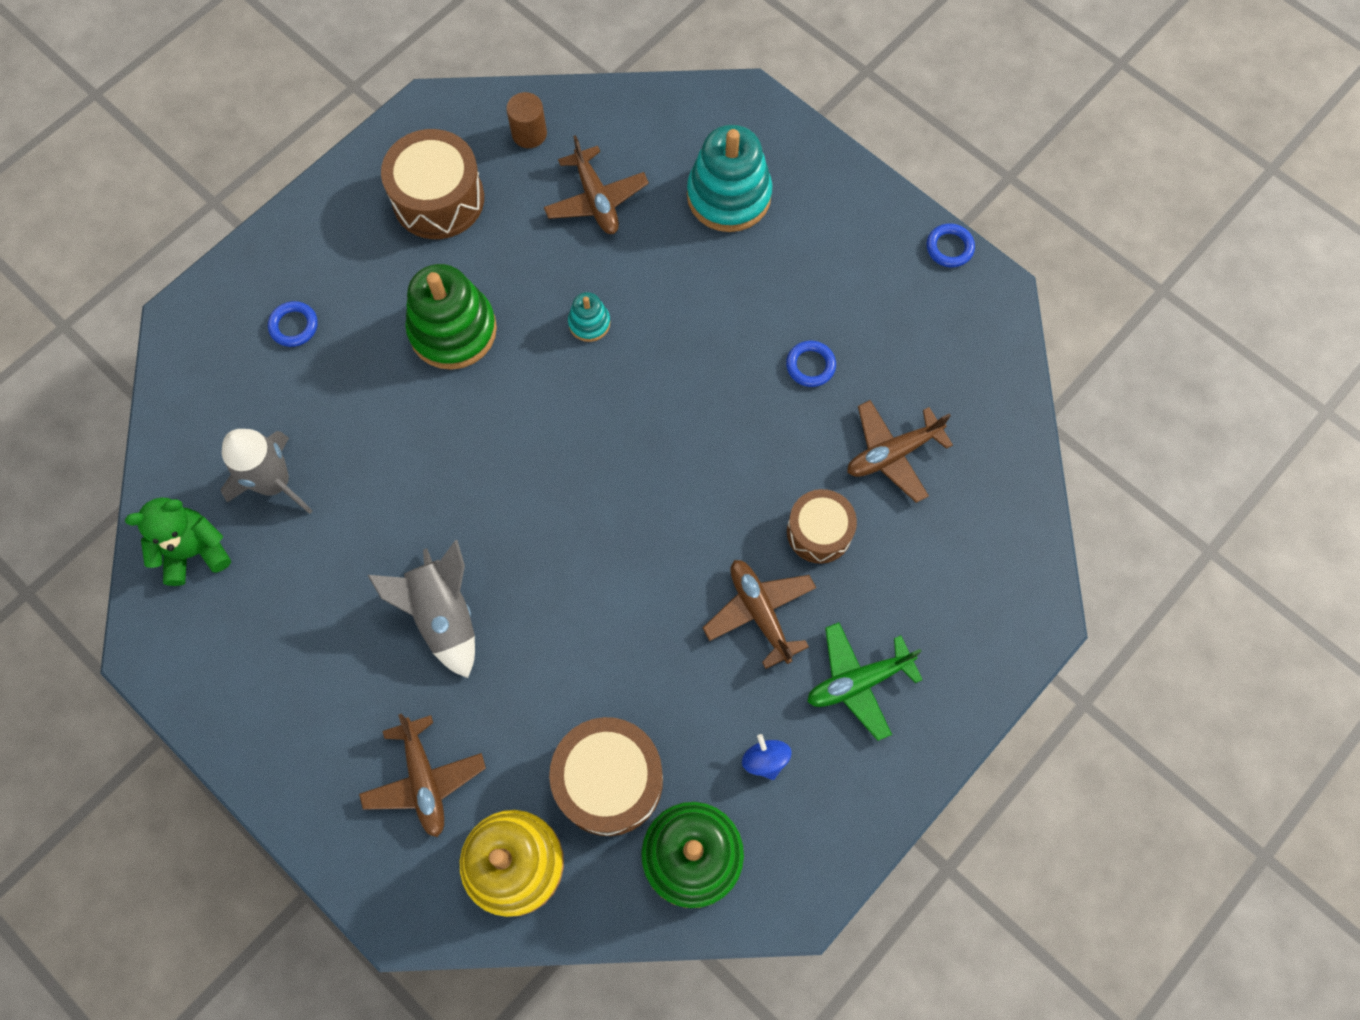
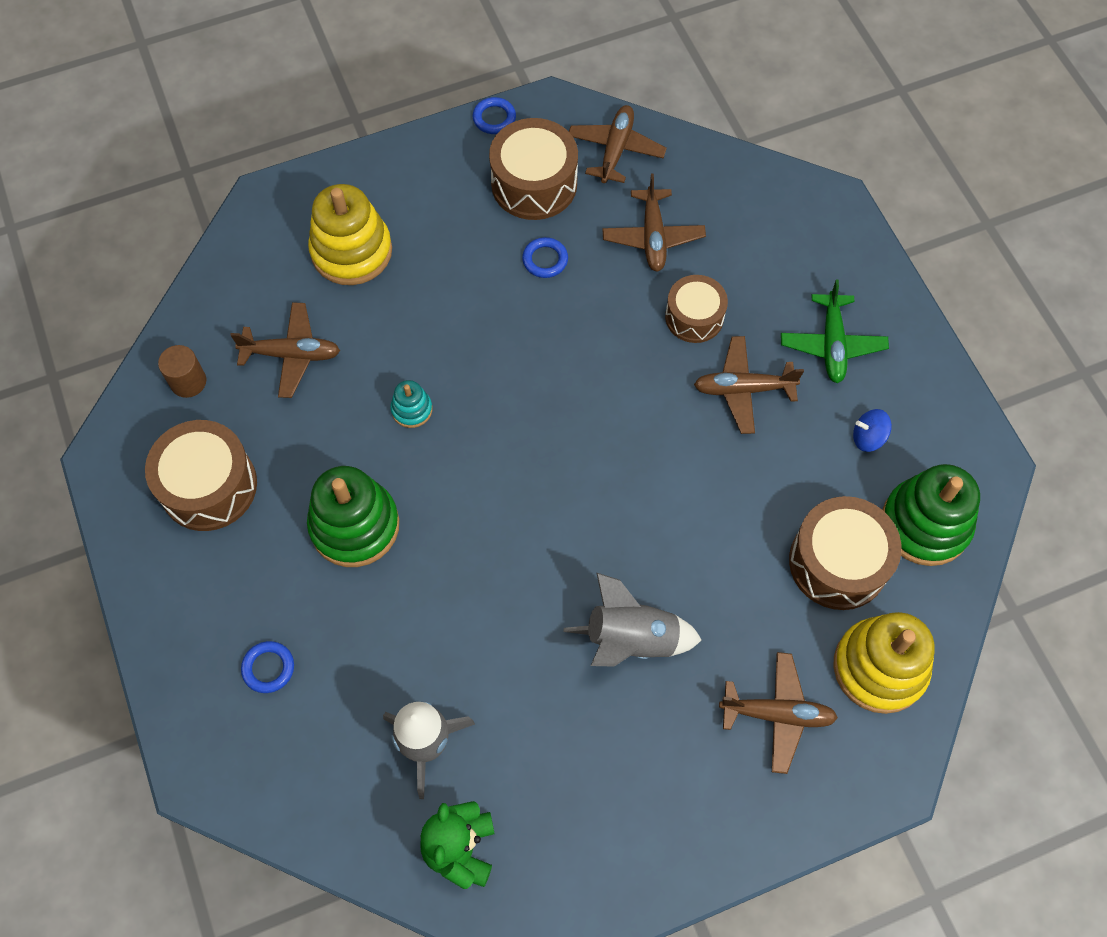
camera: 65 degrees left, 5 degrees down
(729, 196) = (351, 251): turquoise stacking toy -> yellow stacking toy
(893, 317) = (534, 184): none -> brown drum
(978, 375) = (615, 150): none -> brown plane

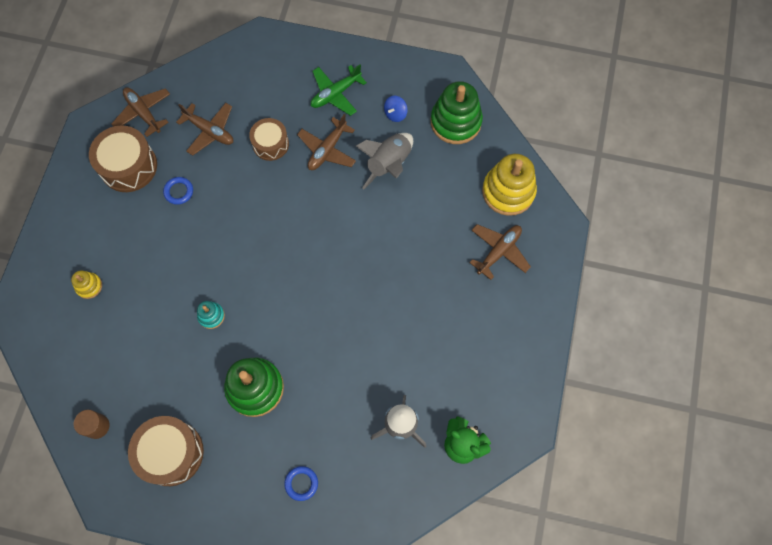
camera: 55 degrees left, 5 degrees up
(291, 354) = (127, 358): brown plane -> none
(351, 251) = (89, 286): yellow stacking toy -> yellow stacking toy, size x0.48
(494, 118) = (70, 158): blue ring -> none
(631, 640) = (417, 292): grey rocket -> grey rocket (389, 164)
(832, 344) = (335, 94): green plane -> green plane turned 105 degrees clockwise
(838, 562) = (446, 172): brown drum -> none

